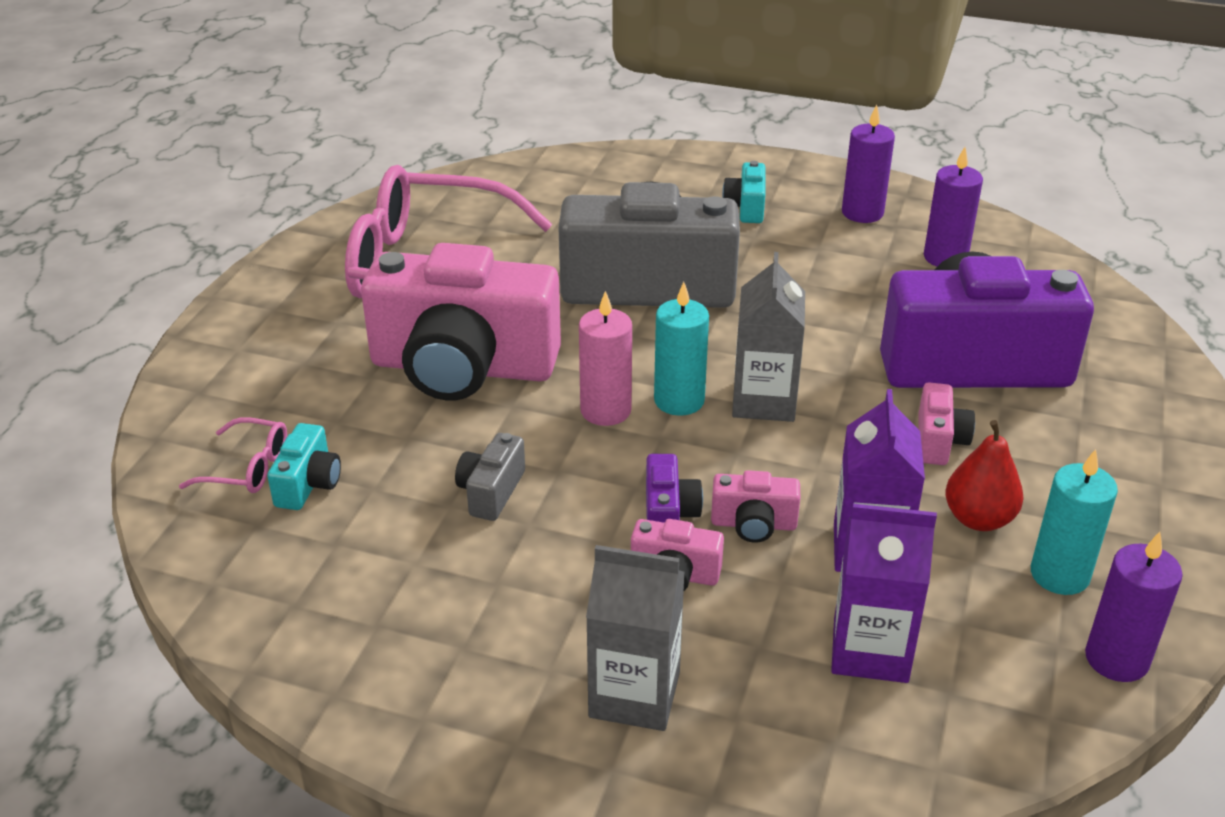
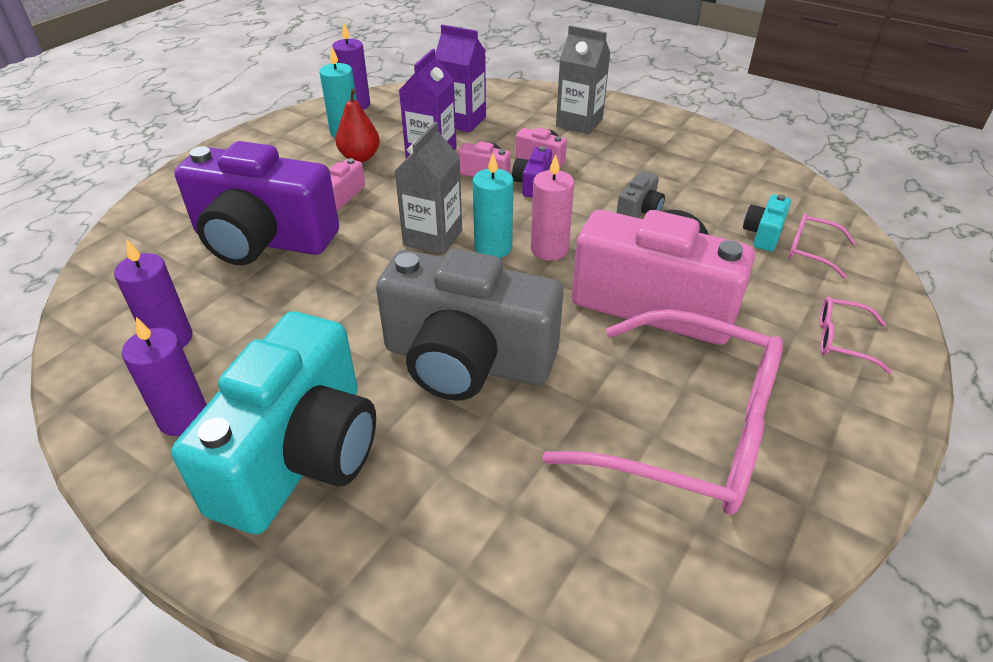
camera: 165 degrees left, 5 degrees up
(255, 361) = (842, 340): none -> pink glasses
(746, 207) = (300, 455): turquoise camera -> turquoise camera, size x2.48

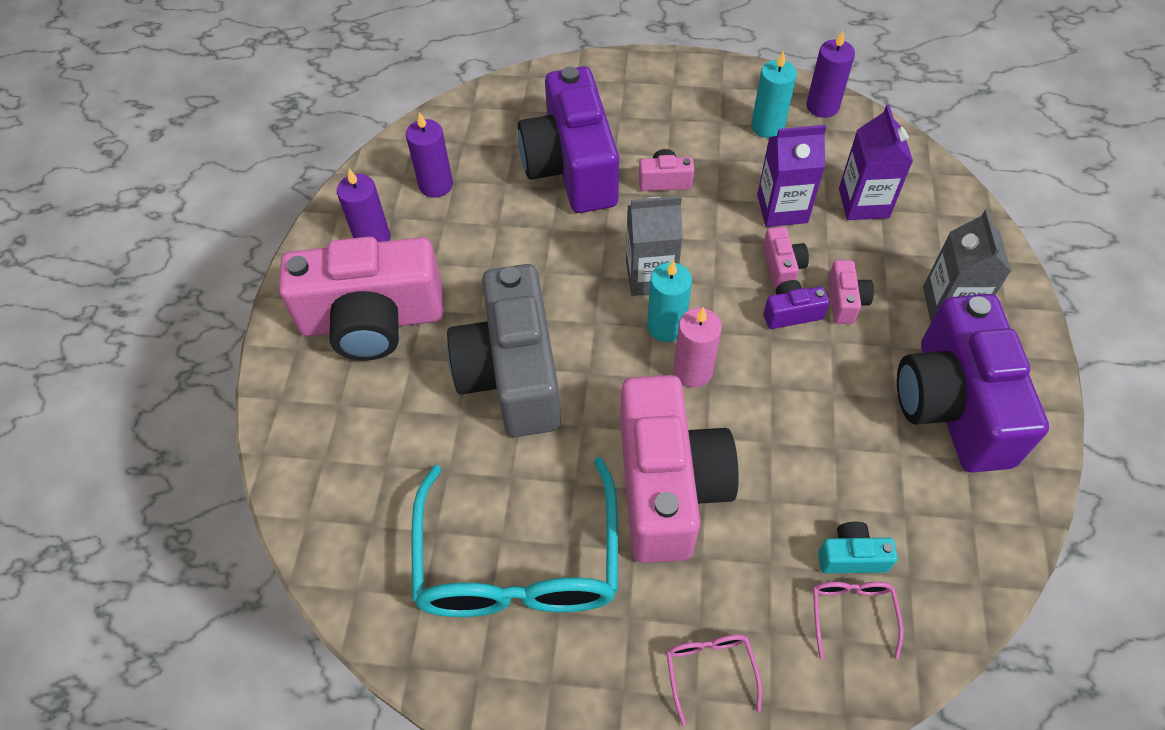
camera: 65 degrees right, 15 degrees up
(300, 455) = (373, 320): turquoise camera -> pink camera
(360, 157) = (733, 161): red pear -> none
(639, 211) = (810, 424): grey camera -> none
(660, 150) = (952, 405): none -> purple camera
(687, 429) = (518, 560): pink glasses -> turquoise glasses

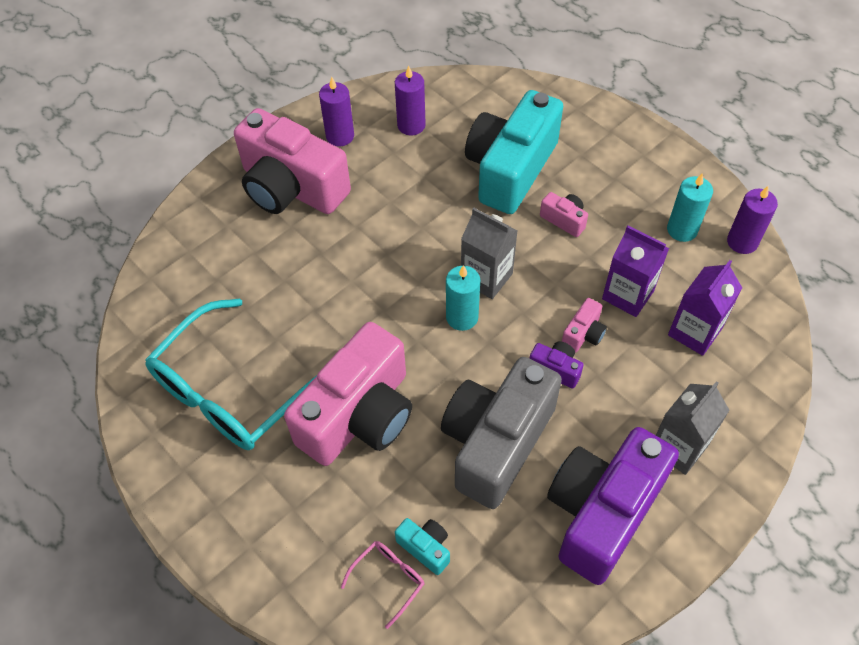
camera: 40 degrees right, 0 degrees up
(512, 373) = (338, 278): grey camera -> grey camera (496, 442)
(572, 167) = (510, 169): purple camera -> turquoise camera
(693, 371) = (449, 358): pink candle -> none
(710, 671) = (271, 539): pink glasses -> none
(845, 301) = (603, 389): pink camera -> none

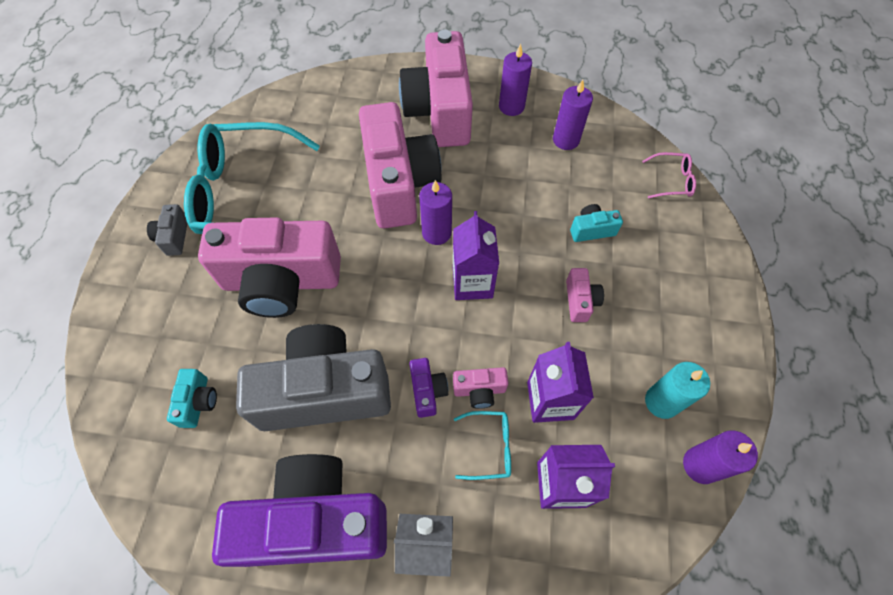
camera: 50 degrees right, 5 degrees up
(224, 479) = (174, 237): none -> grey camera
(340, 266) = (399, 183): none -> pink camera
(388, 580) = (155, 394): pink glasses -> pink glasses (671, 181)
(417, 271) = (436, 233): none -> purple candle
(462, 317) = (420, 290): turquoise candle -> none
(486, 277) = (472, 282): grey carton -> purple carton
(510, 169) = (591, 230): turquoise camera -> turquoise camera, size x0.40
(633, 358) = (489, 447): none -> turquoise glasses

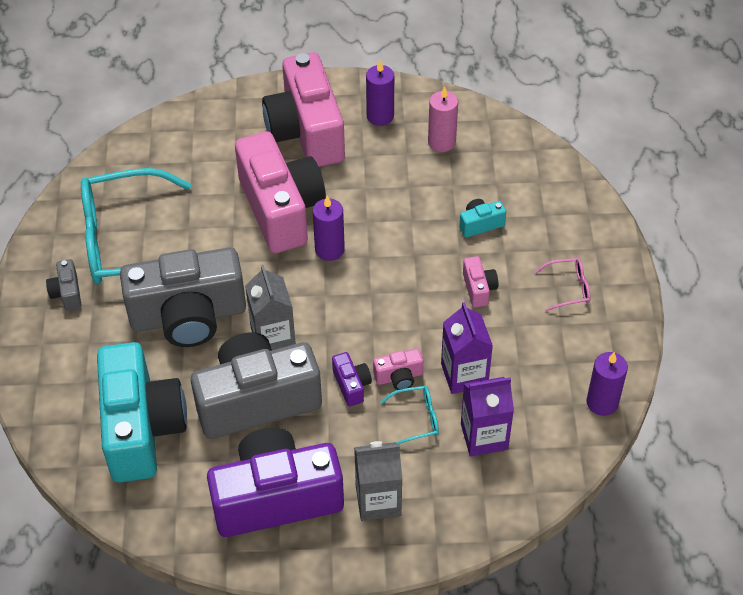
camera: 10 degrees left, 10 degrees down
(198, 402) = (141, 428): turquoise camera -> turquoise camera, size x2.48
(281, 281) = (188, 316): pink camera -> grey camera
(359, 320) = (273, 337): none -> grey carton
(472, 282) = (374, 288): purple carton -> none
(566, 140) = (441, 142): purple candle -> pink candle
(661, 402) = (563, 360): turquoise candle -> none
(671, 181) = (552, 166): pink glasses -> pink glasses (568, 288)

